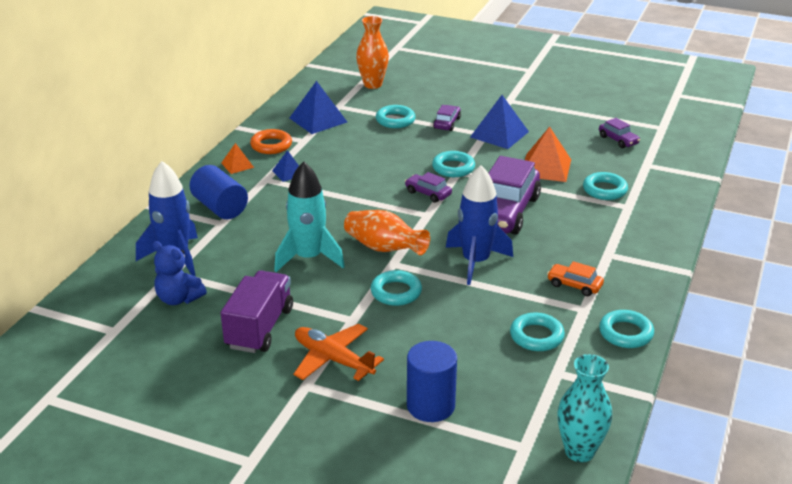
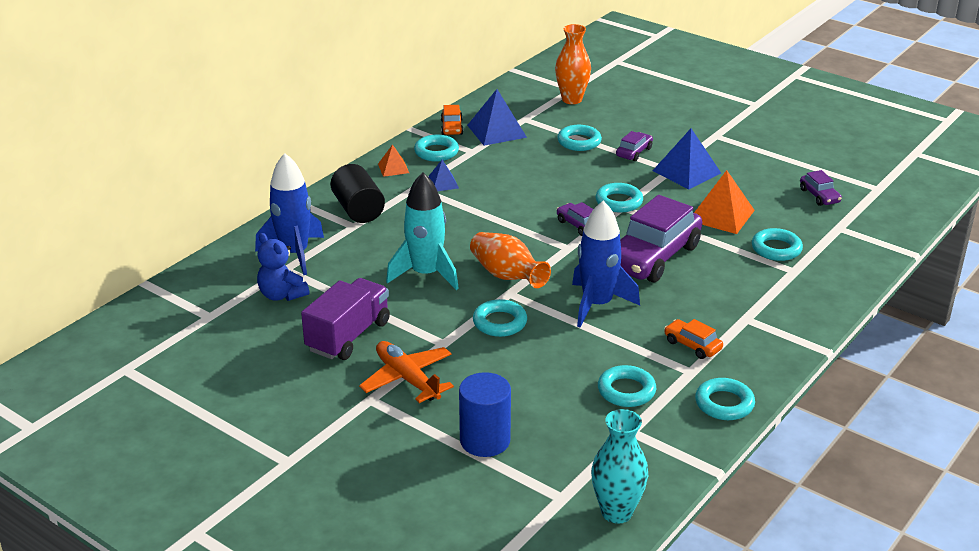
camera: 15 degrees right, 0 degrees up
(220, 207) = (358, 210): blue cylinder -> black cylinder
(271, 145) = (436, 152): orange ring -> turquoise ring
(276, 122) = (452, 127): none -> orange car

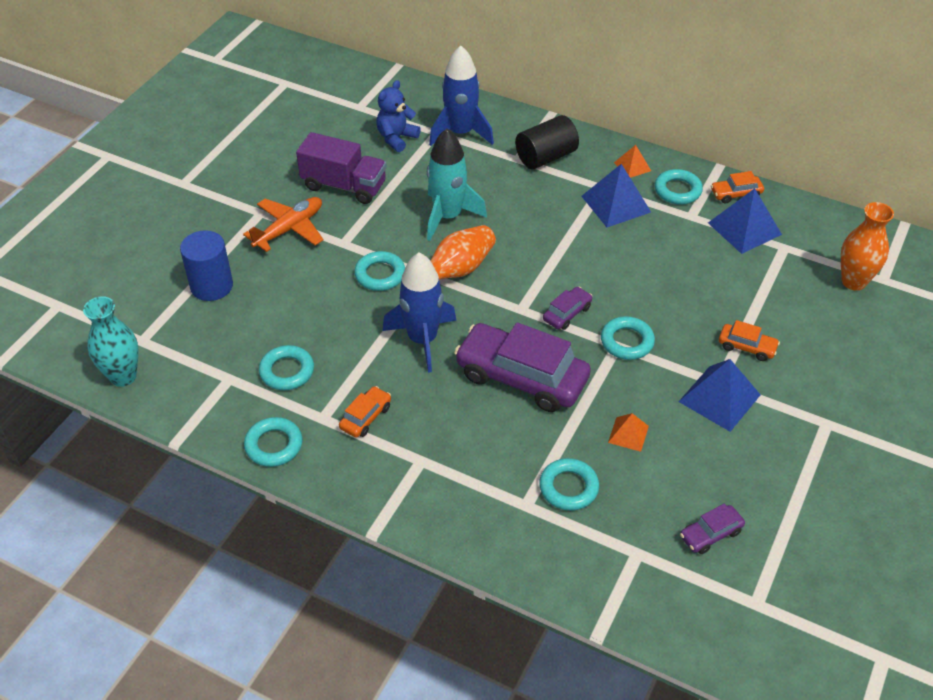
camera: 80 degrees right, 15 degrees up
(442, 183) = (616, 204): blue pyramid -> blue pyramid, size x1.81
(579, 142) = (750, 297): turquoise ring -> none
(634, 152) = (747, 347): purple car -> orange car
(721, 215) = (628, 434): orange pyramid -> orange pyramid, size x0.55

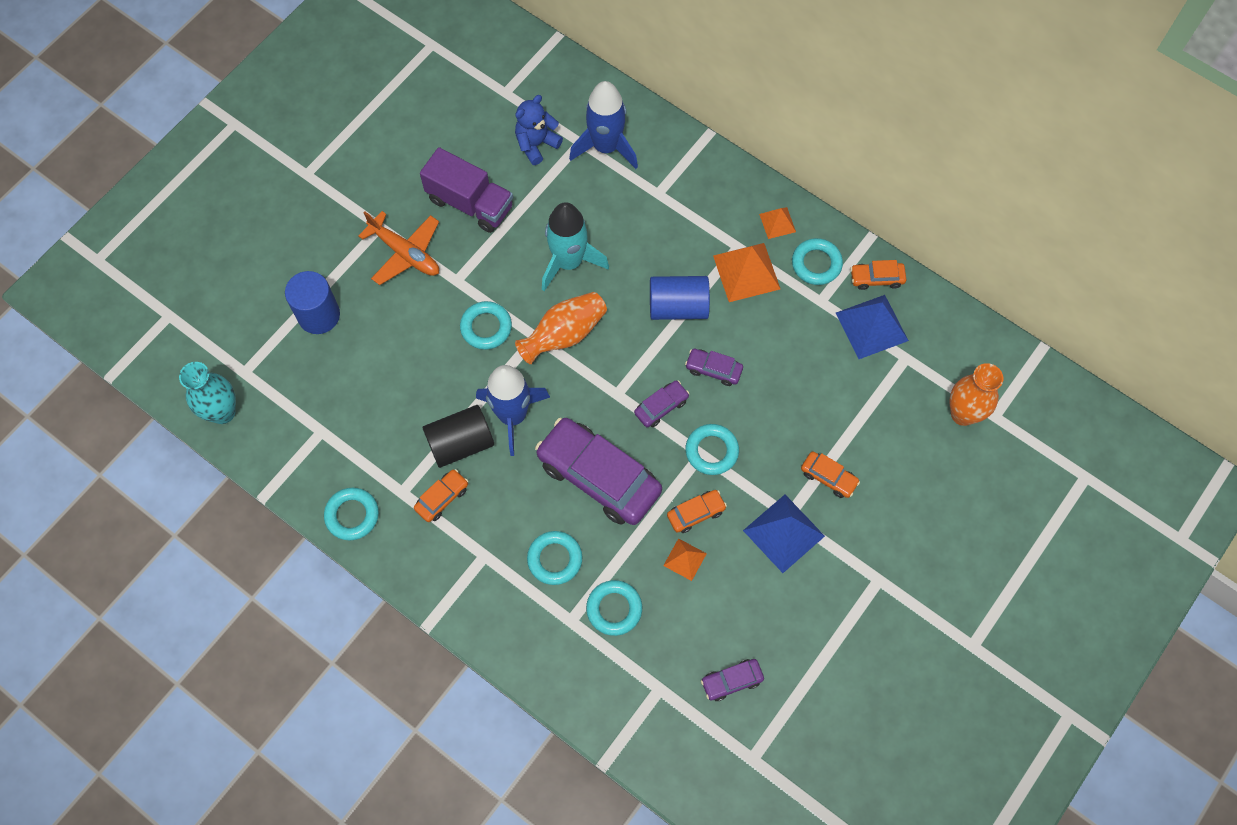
camera: 10 degrees right, 20 degrees up
(287, 371) = (376, 432): turquoise ring -> turquoise ring (555, 559)
(289, 229) = (405, 253): orange plane -> orange plane turned 75 degrees clockwise
(546, 157) = (689, 195): black cylinder -> black cylinder (461, 443)
(560, 236) = (678, 306): none -> blue cylinder
(608, 279) = (713, 369): none -> purple car
(616, 204) = (746, 272): blue pyramid -> orange pyramid
(627, 394) = (696, 513): none -> orange car

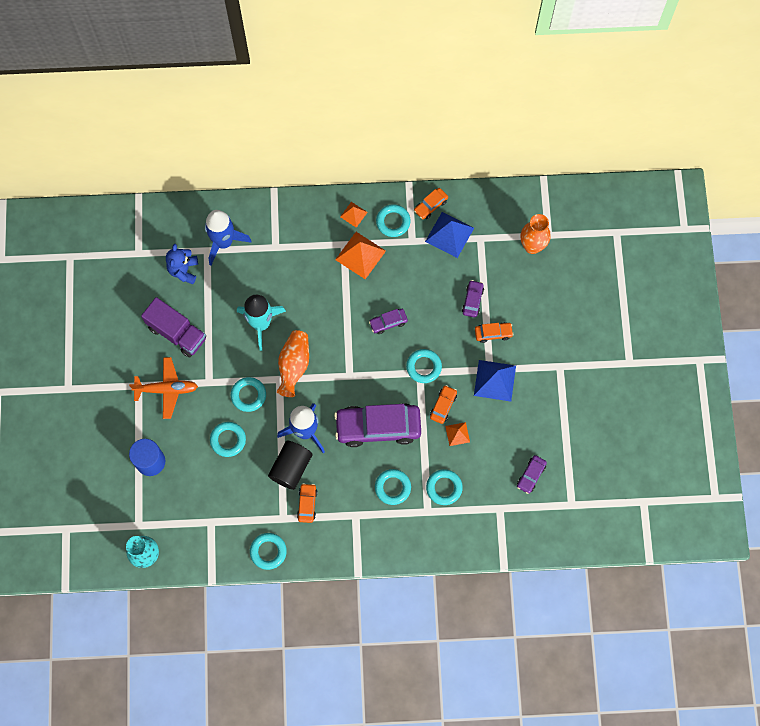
camera: 40 degrees left, 5 degrees up
(420, 358) = (228, 440): none -> turquoise ring
(470, 203) = (177, 333): purple truck -> purple truck turned 45 degrees clockwise
(661, 407) = (378, 364): purple car -> purple car (472, 300)
(678, 306) = (340, 302): blue cylinder -> none

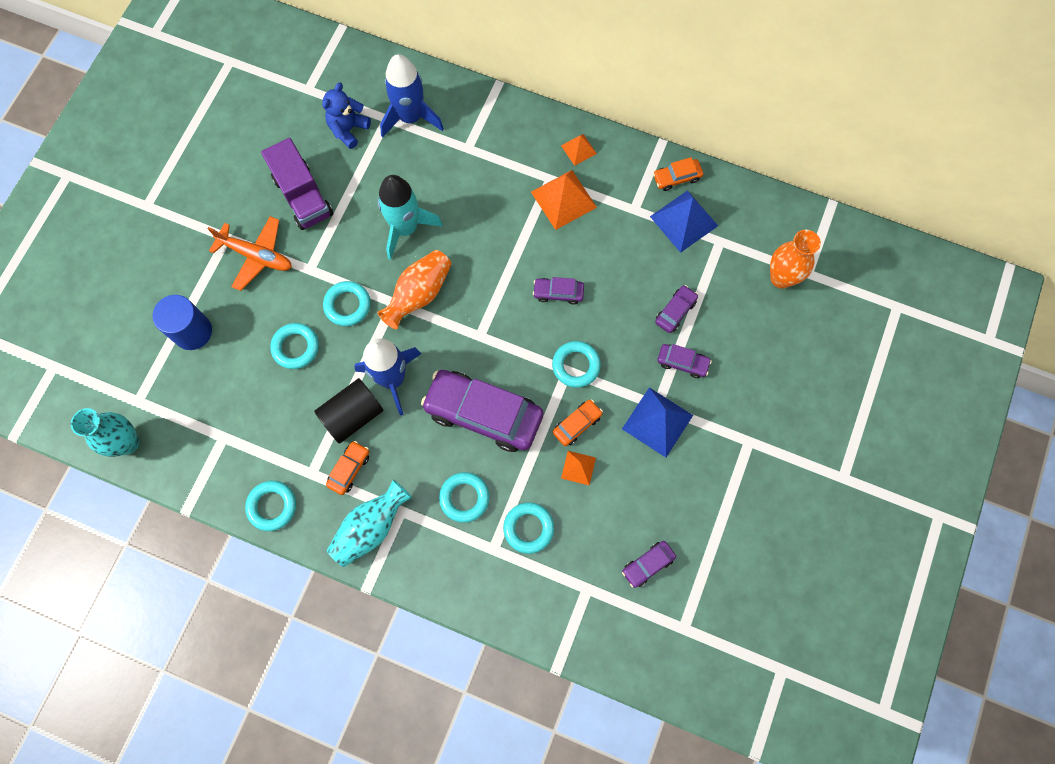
camera: 25 degrees right, 0 degrees up
(341, 535) = (371, 527): none -> turquoise vase
(393, 222) = (622, 177): turquoise ring -> none
(493, 333) = (682, 363): orange car -> purple car

